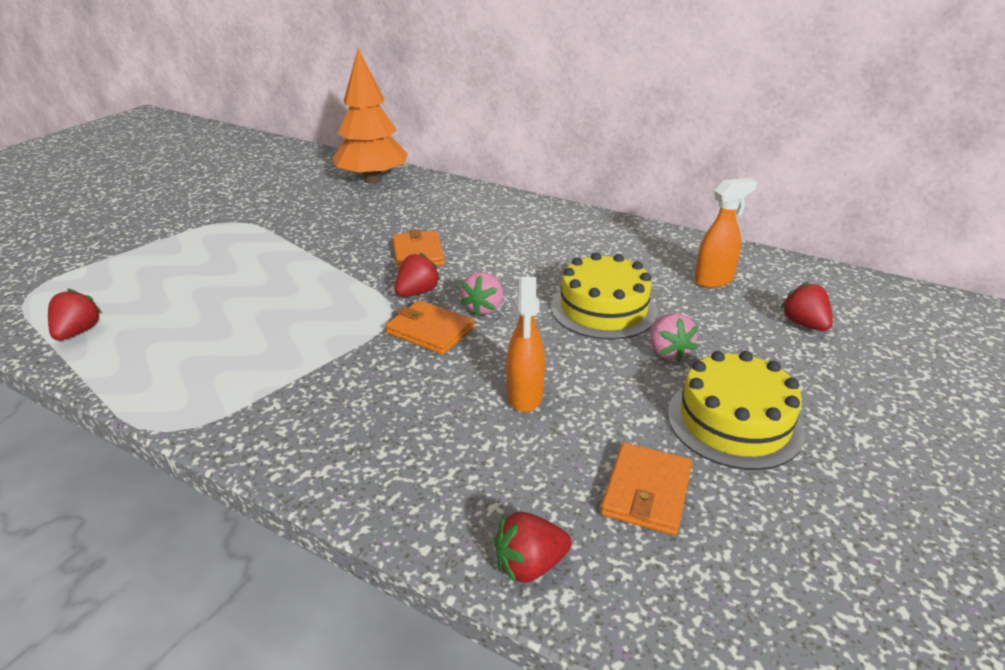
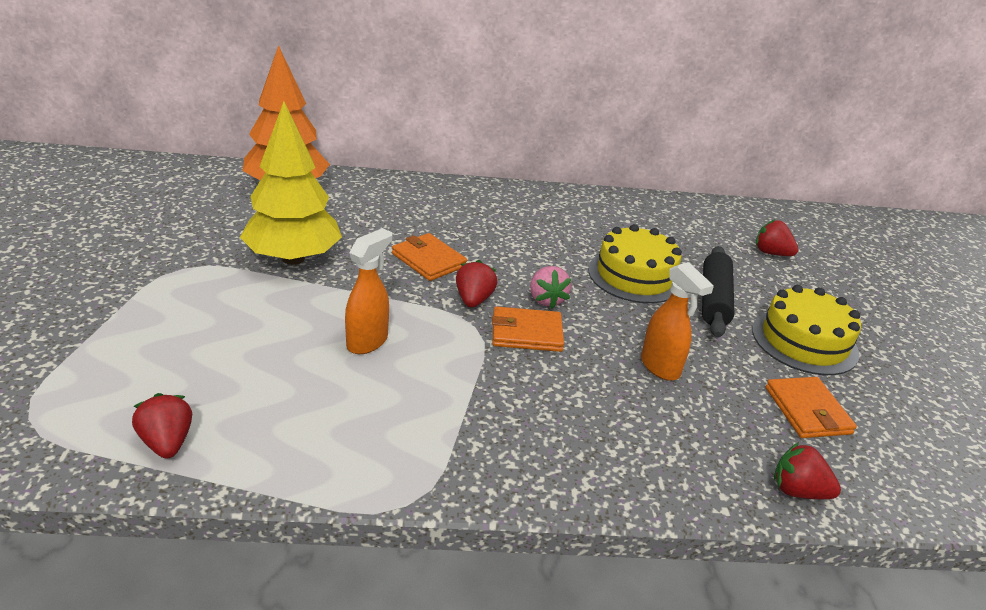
camera: 35 degrees left, 0 degrees up
(314, 230) = (293, 258): none -> yellow tree
(529, 565) = (798, 491): red strawberry -> red strawberry turned 75 degrees clockwise
(668, 352) = (714, 300): pink strawberry -> black rolling pin
(714, 280) = (683, 231): orange spray bottle -> orange spray bottle (367, 342)

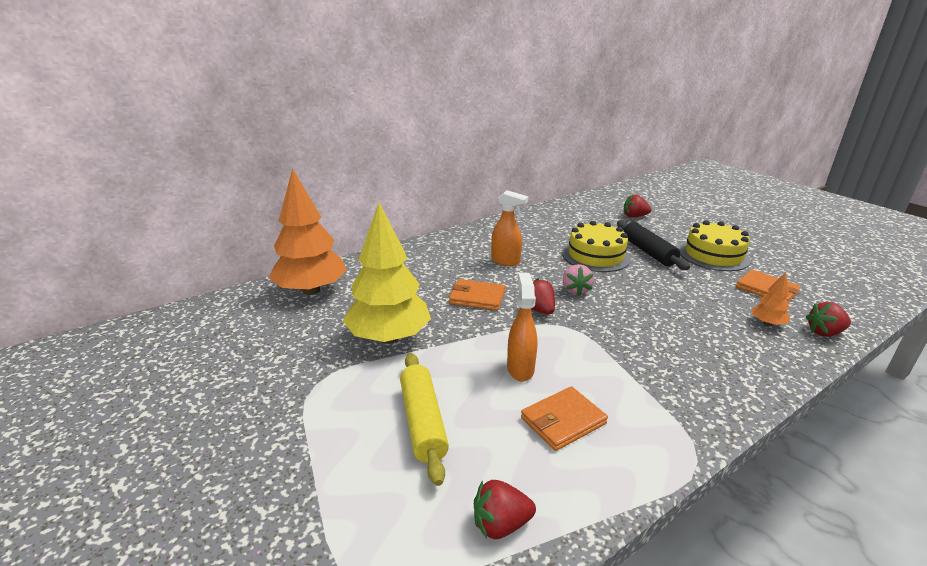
camera: 30 degrees left, 5 degrees down
(167, 442) = (500, 524): red strawberry -> red strawberry turned 45 degrees counterclockwise
(220, 339) = (422, 422): none -> yellow rolling pin
(526, 333) = (595, 315): orange wallet -> orange wallet (563, 421)
(546, 300) = (575, 290): pink strawberry -> pink strawberry turned 45 degrees clockwise
(660, 367) = (681, 300): orange spray bottle -> orange spray bottle (506, 261)
(731, 443) = (767, 324): none -> orange tree

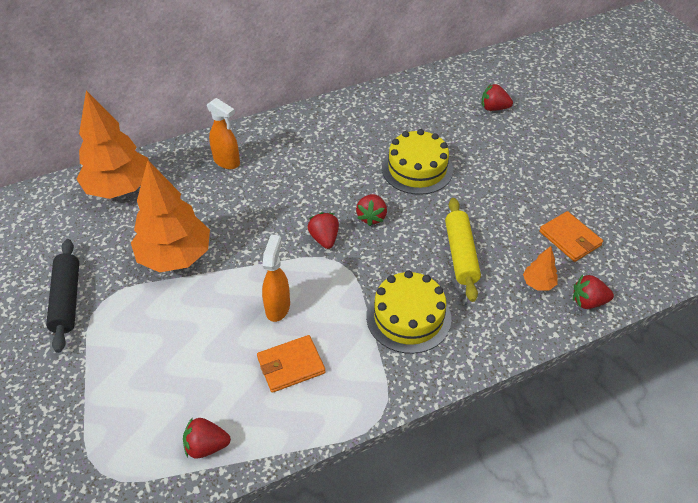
camera: 10 degrees right, 20 degrees up
(389, 337) = (175, 256): yellow tree -> orange tree
(422, 422) = (178, 350): yellow rolling pin -> yellow rolling pin (460, 254)
(477, 297) = (272, 215): orange wallet -> none
(506, 261) = (319, 167): orange spray bottle -> orange spray bottle (227, 162)
(575, 290) = (371, 217): pink strawberry -> red strawberry
(648, 252) = (477, 169): black rolling pin -> black rolling pin (67, 300)
(713, 255) = (546, 181): yellow cake -> yellow cake (408, 317)

